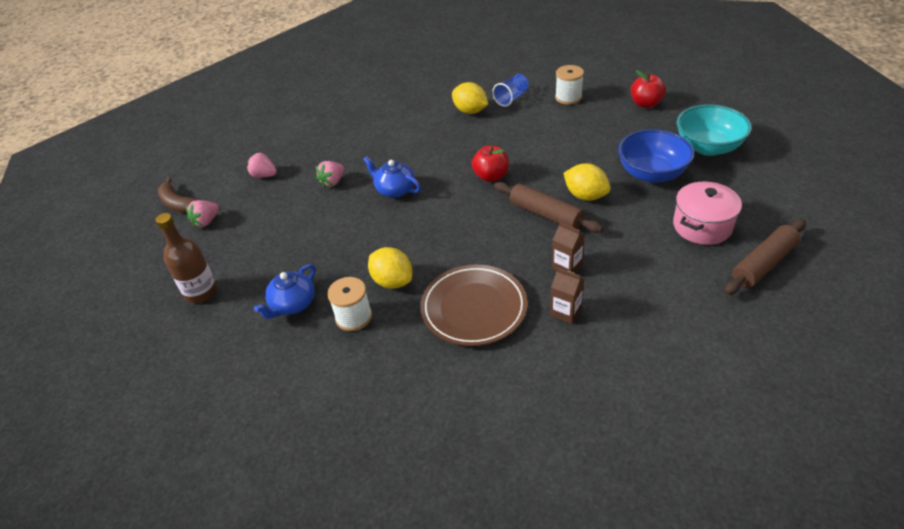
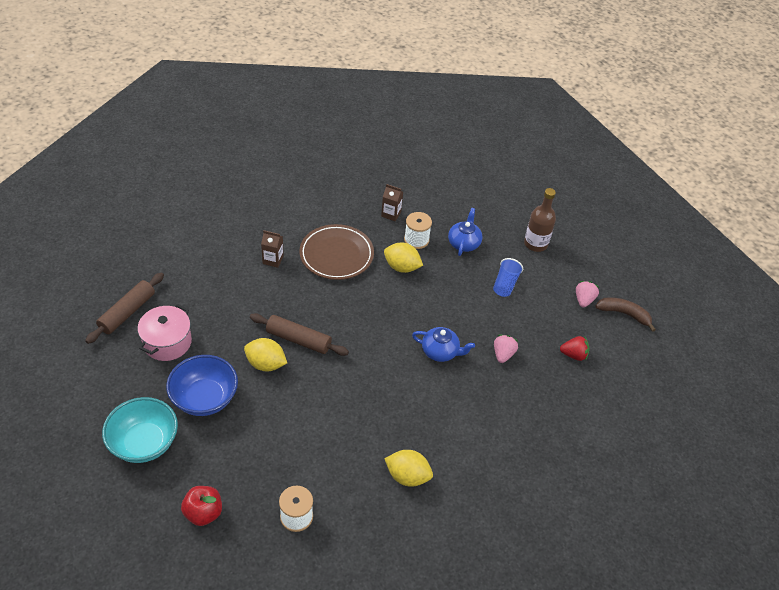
camera: 155 degrees right, 5 degrees up
(264, 175) = (573, 355): pink strawberry -> red strawberry
(491, 176) = (356, 378): red apple -> none
(511, 98) = (365, 507): blue cup -> blue cup (505, 284)
(566, 266) = (275, 294): brown carton -> brown carton (391, 214)

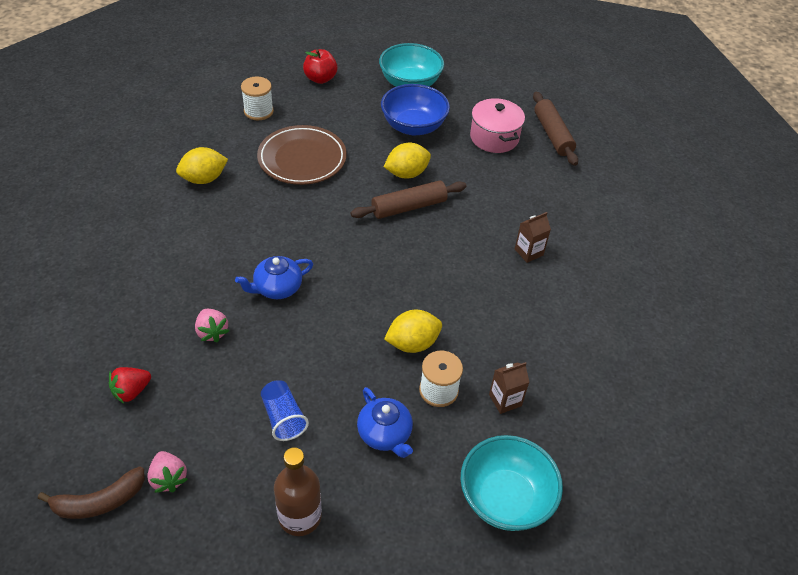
camera: 135 degrees right, 0 degrees up
(336, 255) = (487, 303): brown plate -> brown plate (302, 159)
(440, 187) = (505, 498): none -> turquoise bowl

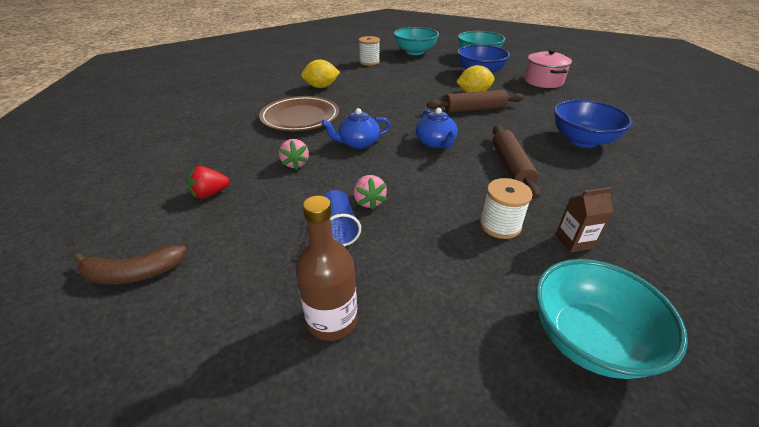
camera: 15 degrees right, 10 degrees down
(169, 478) = (209, 263): pink strawberry -> pink strawberry (369, 202)
(302, 159) = (394, 82): brown plate -> brown plate (300, 118)
(320, 79) = (415, 52): red apple -> turquoise bowl
(385, 434) = (440, 254): blue teapot -> blue teapot (435, 143)
(412, 343) = (474, 188): yellow lemon -> none
(528, 252) = (582, 140): brown carton -> blue bowl
(552, 134) = (591, 82): brown rolling pin -> brown rolling pin (511, 167)

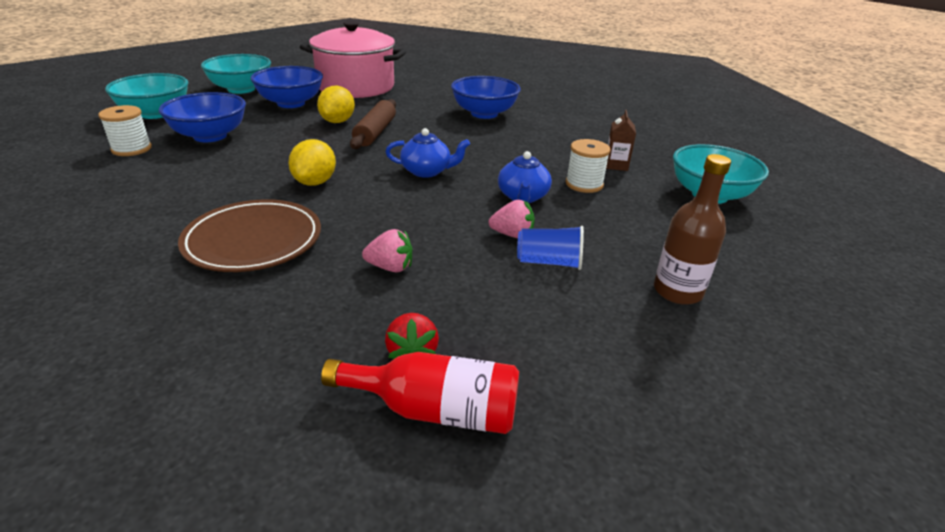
camera: 70 degrees left, 5 degrees down
(133, 274) = (568, 439): brown banana -> none
(160, 214) = (435, 410): none -> red bottle
(321, 87) = (163, 204): yellow lemon -> yellow lemon (315, 182)
(358, 143) = (381, 213): blue teapot -> blue teapot (523, 197)
(405, 71) = (210, 136): none -> blue bowl
(511, 167) = (502, 152): brown rolling pin -> none
(543, 81) = (356, 86): pink pot -> pink pot, size x1.69

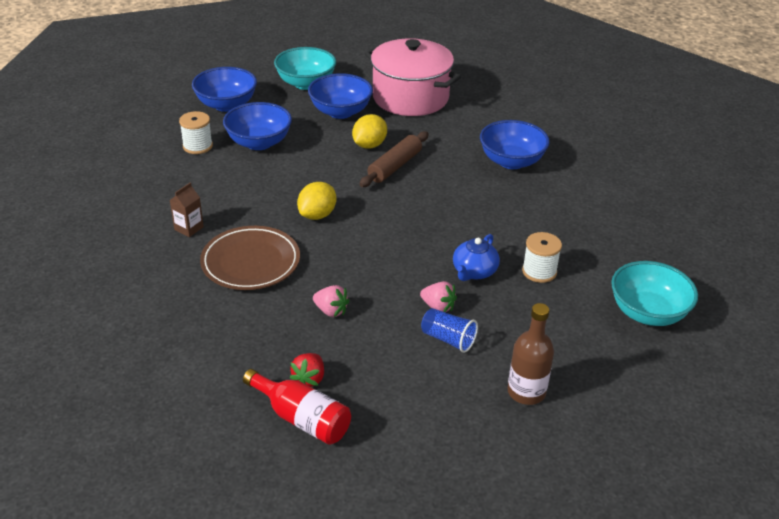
camera: 25 degrees right, 5 degrees up
(155, 113) = (226, 105): turquoise bowl -> blue bowl
(427, 171) = (412, 224): blue teapot -> none
(616, 165) = (588, 257): brown carton -> brown carton (189, 228)

